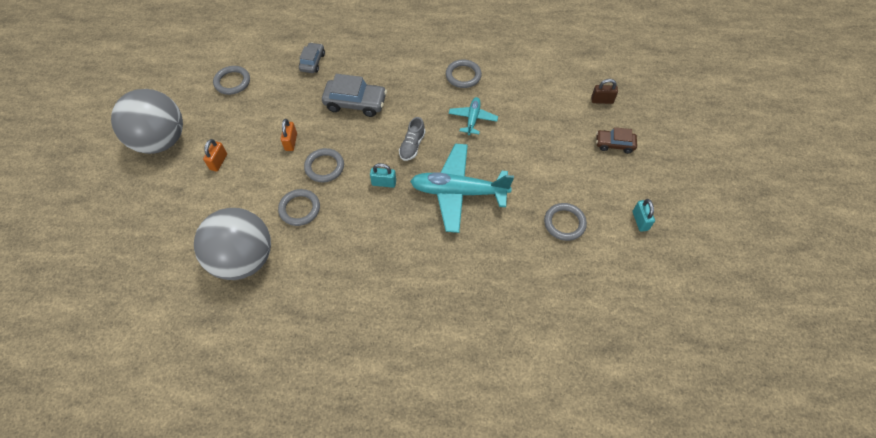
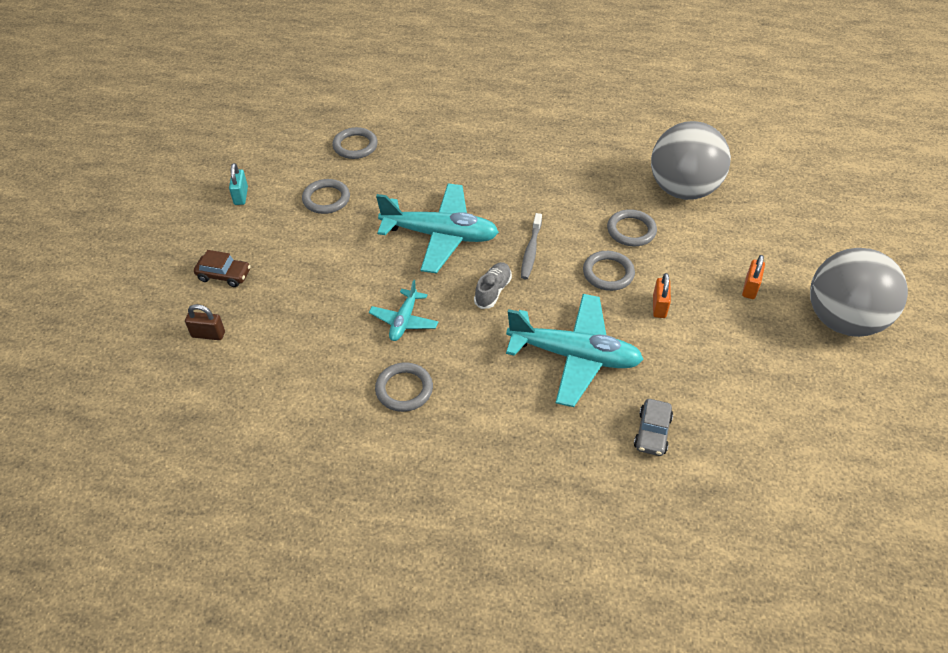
camera: 175 degrees left, 10 degrees down
(232, 82) = (776, 405): grey ring -> grey ring (355, 146)
(355, 103) = (574, 356): grey car -> turquoise plane
(384, 183) = (531, 250): turquoise padlock -> grey toothbrush

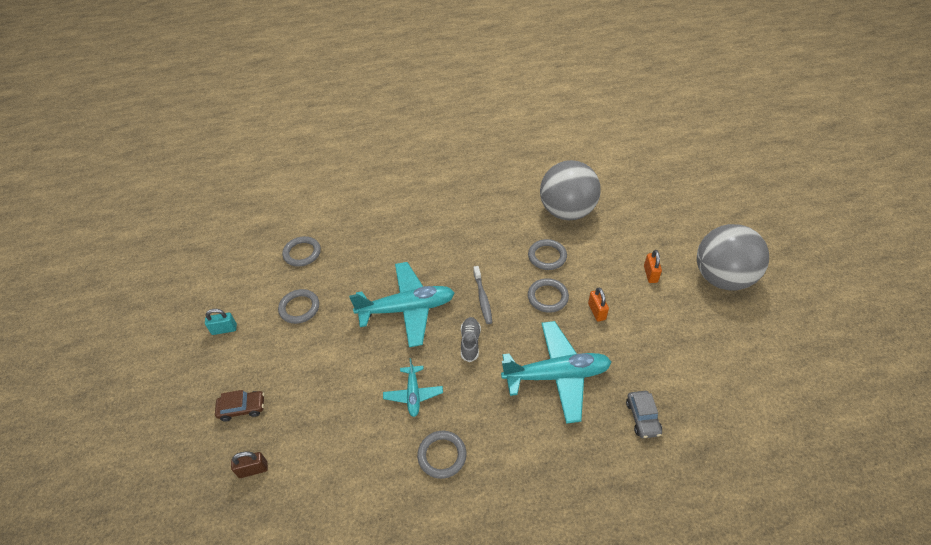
camera: 20 degrees left, 0 degrees up
(241, 196) = (224, 329): turquoise padlock -> turquoise padlock turned 75 degrees counterclockwise

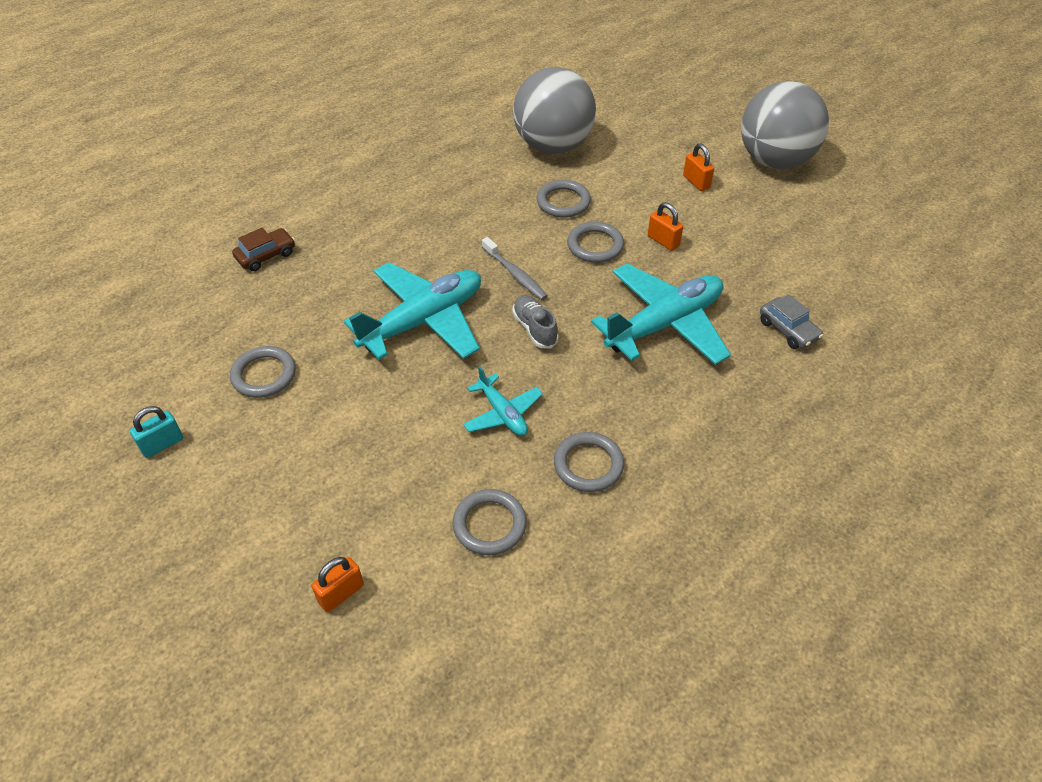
camera: 30 degrees left, 0 degrees up
(242, 408) = (267, 528): brown car -> brown car (266, 255)
(253, 470) = (341, 593): brown padlock -> orange padlock
(302, 253) = (217, 307): grey ring -> grey ring (489, 524)

